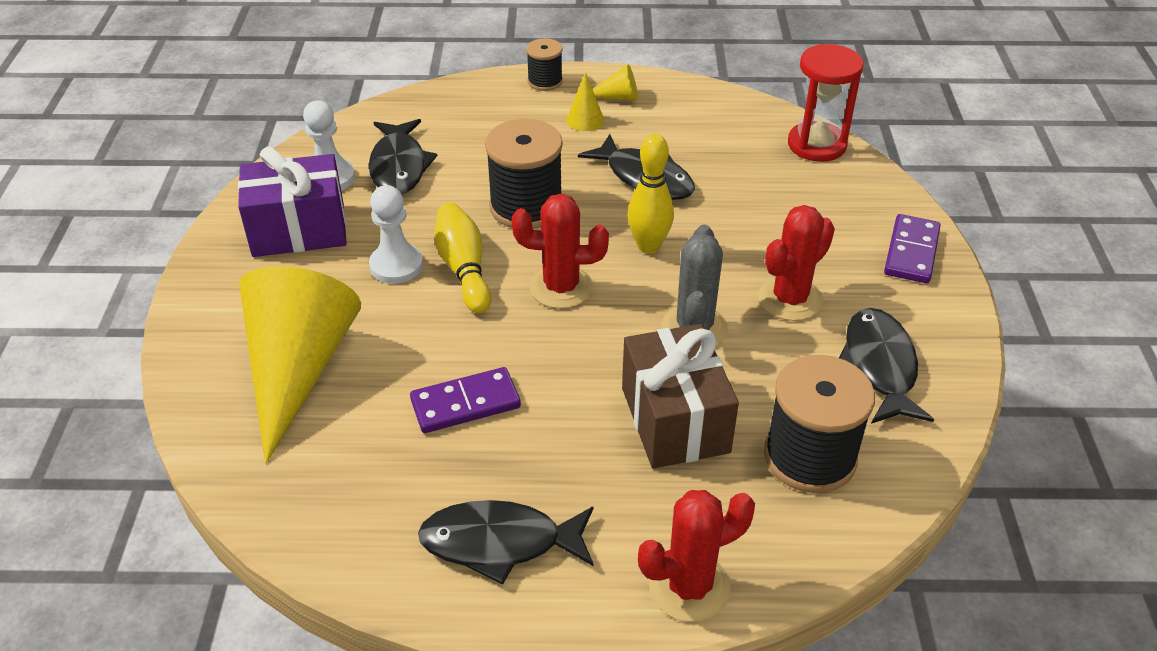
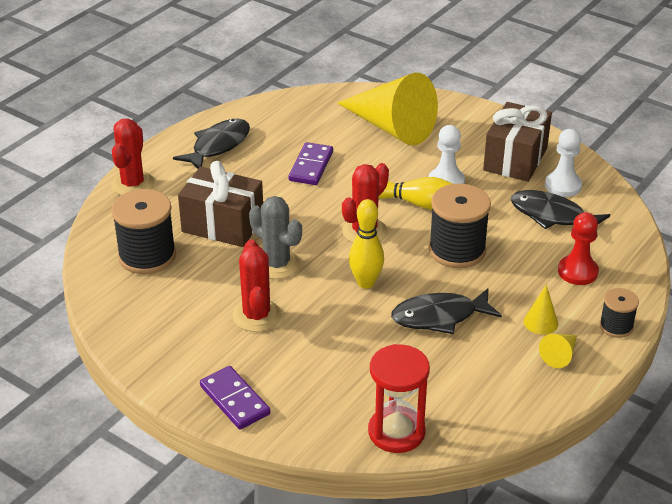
camera: 125 degrees right, 5 degrees down
(299, 230) = (515, 159): purple gift -> brown gift
(484, 123) = (577, 272): none -> red pawn
(880, 366) = (167, 319): black fish -> none

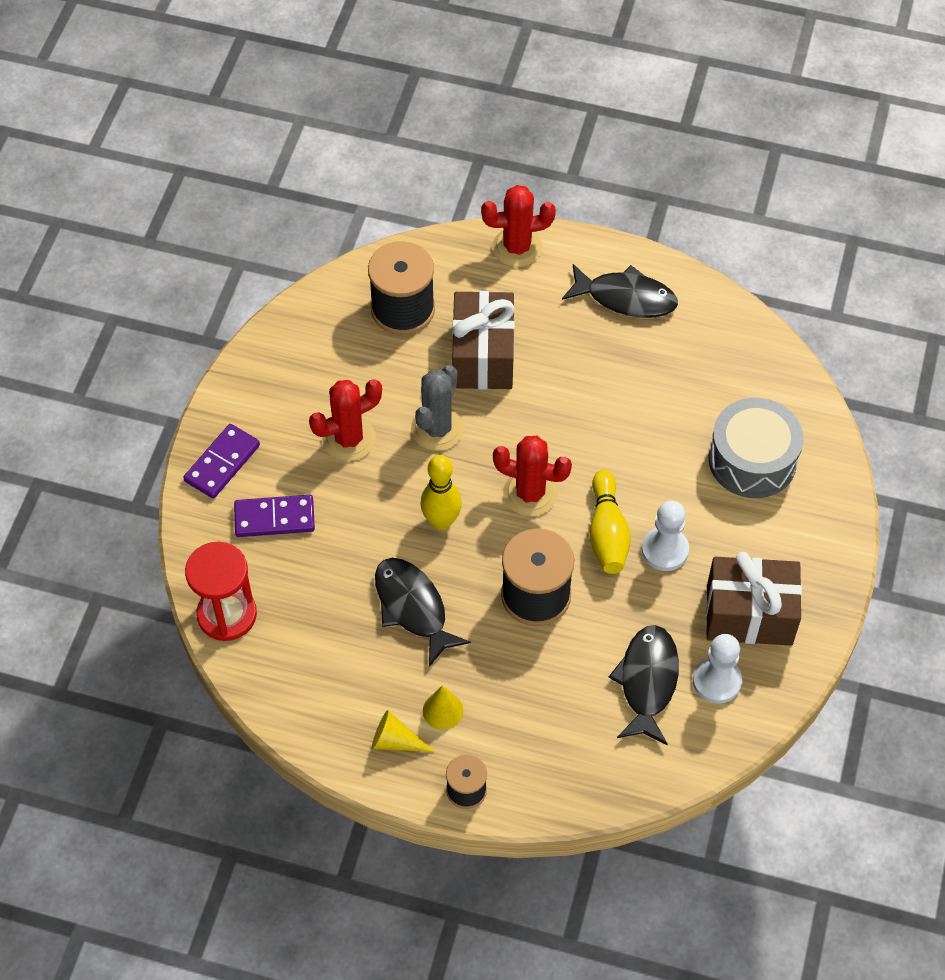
camera: 70 degrees right, 20 degrees up
(311, 166) = (629, 402): purple domino -> purple domino (274, 518)
(391, 127) = (752, 460): yellow cone -> grey drum
(577, 272) = (549, 731): red pawn -> none

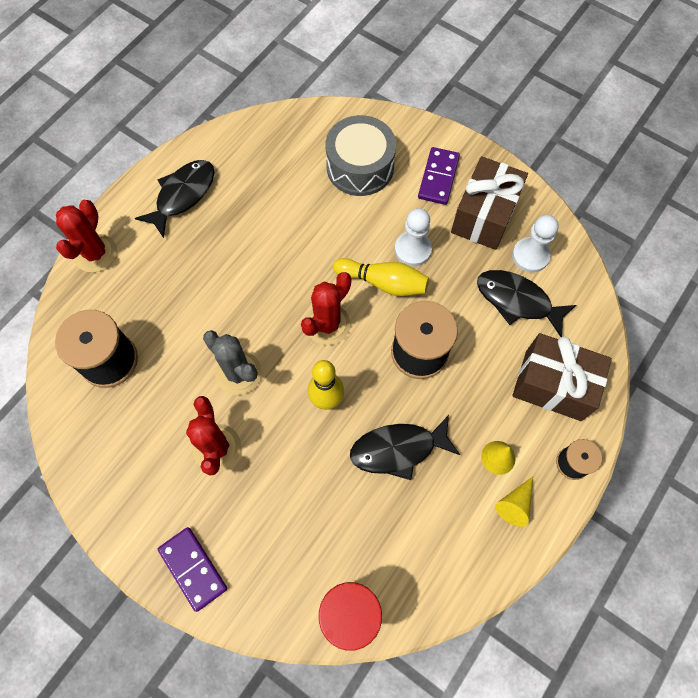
camera: 70 degrees left, 10 degrees up
(274, 518) = (269, 538): purple domino -> purple domino (438, 177)
(483, 356) = (185, 314): brown gift -> brown gift (553, 385)

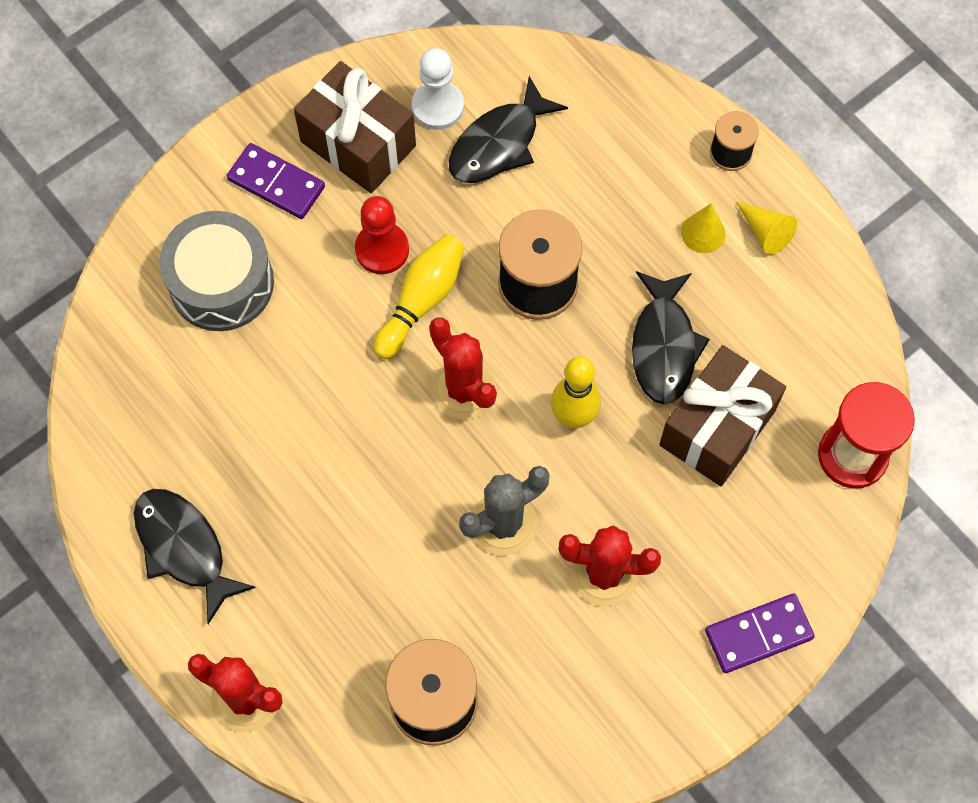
camera: 75 degrees left, 0 degrees up
(412, 249) = (382, 249): white pawn -> red pawn
(553, 385) = (626, 140): brown gift -> brown gift (717, 427)

